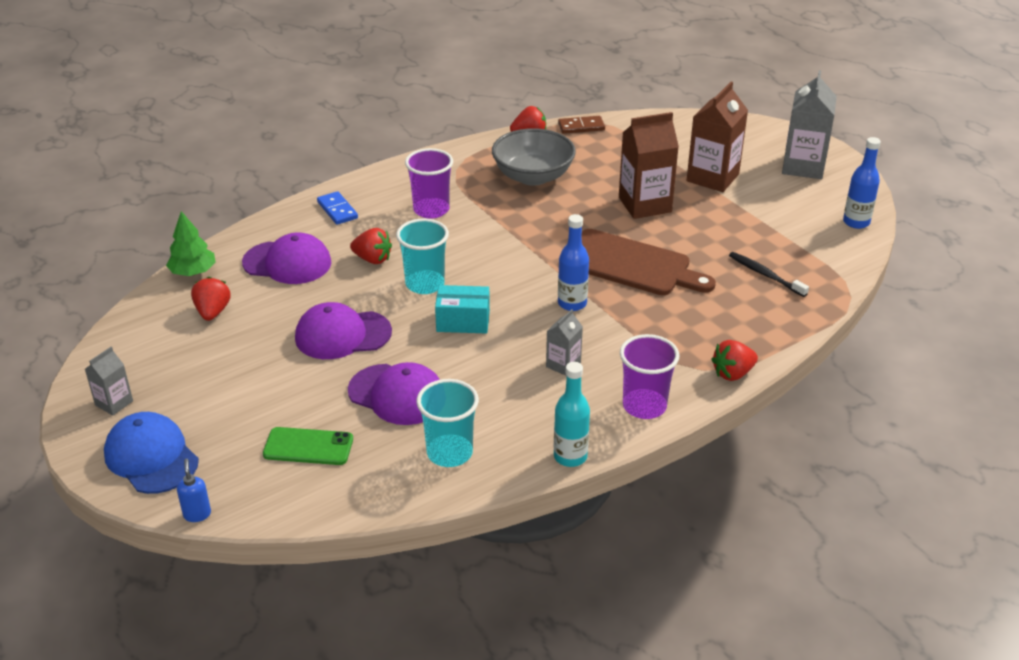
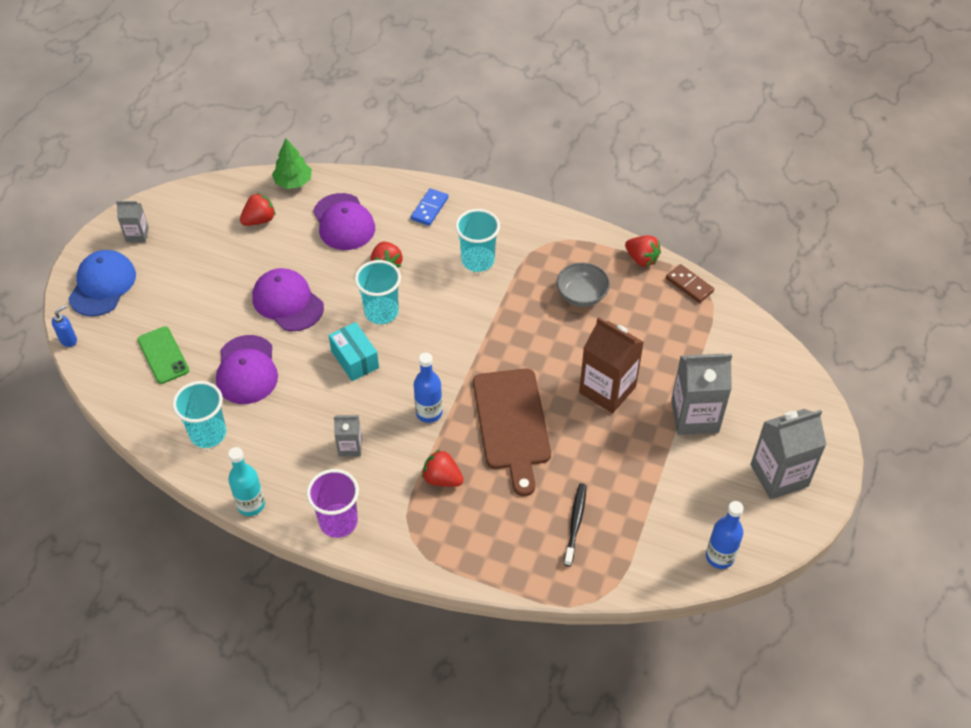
camera: 55 degrees right, 15 degrees up
(431, 210) = (478, 260): purple cup -> turquoise cup
(533, 176) = (581, 295): grey bowl -> grey bowl, size x0.65
(712, 178) = (694, 416): brown carton -> grey carton
(733, 373) = (420, 561): red strawberry -> red strawberry (442, 479)

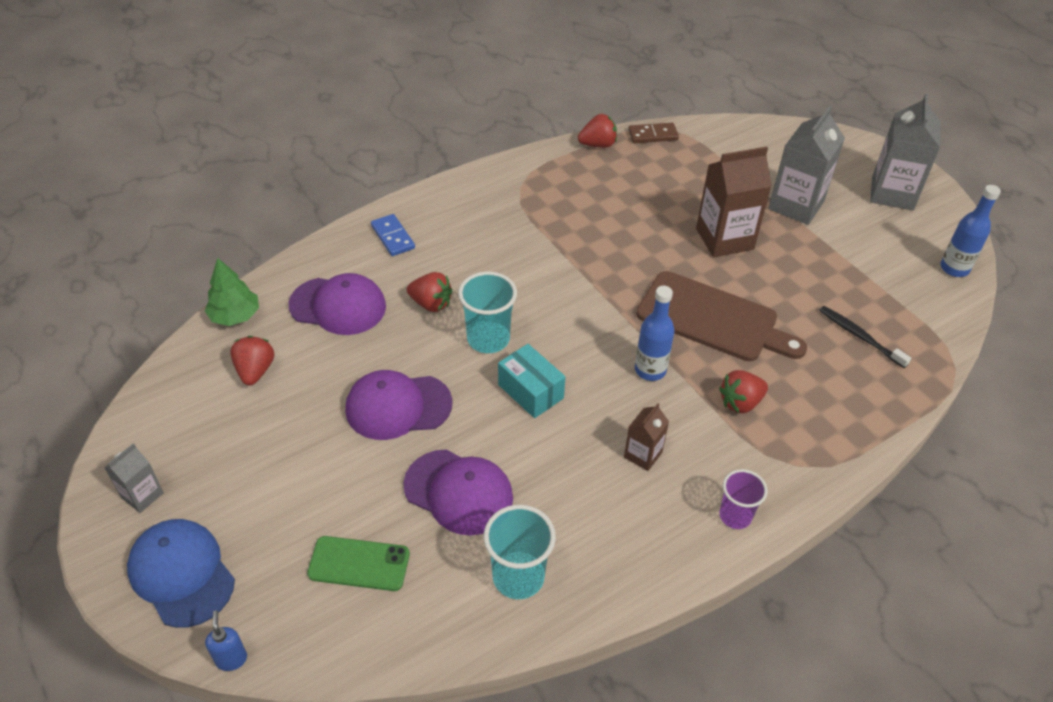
camera: 55 degrees left, 5 degrees down
(251, 505) = (654, 586): turquoise bottle -> none
(338, 522) = (735, 516): purple cup -> purple cup, size x0.66
(350, 447) = (643, 455): grey carton -> brown carton
(355, 359) = (530, 391): turquoise box -> turquoise box turned 45 degrees clockwise
(478, 260) = (494, 239): turquoise cup -> none
(581, 295) = (603, 198): grey bowl -> none

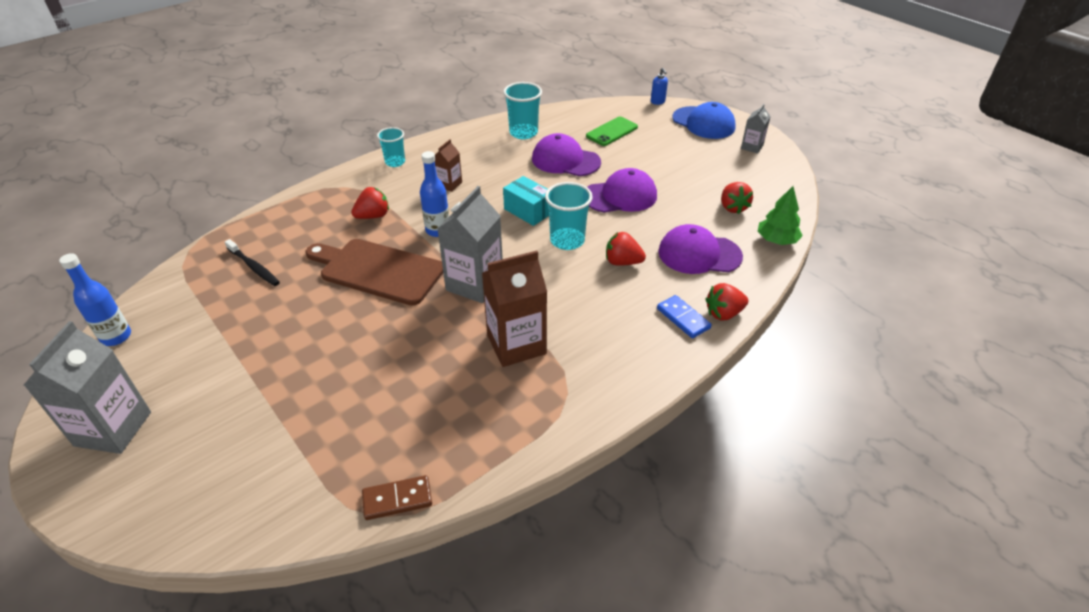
camera: 175 degrees right, 5 degrees down
(359, 563) = (612, 132): green phone -> green phone turned 45 degrees counterclockwise
(598, 144) = (475, 471): red strawberry -> red strawberry (724, 313)
(724, 239) = (344, 348): brown carton -> brown carton (516, 344)
(735, 516) = (395, 162): purple cup -> turquoise cup
(796, 205) = (245, 399): grey carton -> grey carton (474, 284)

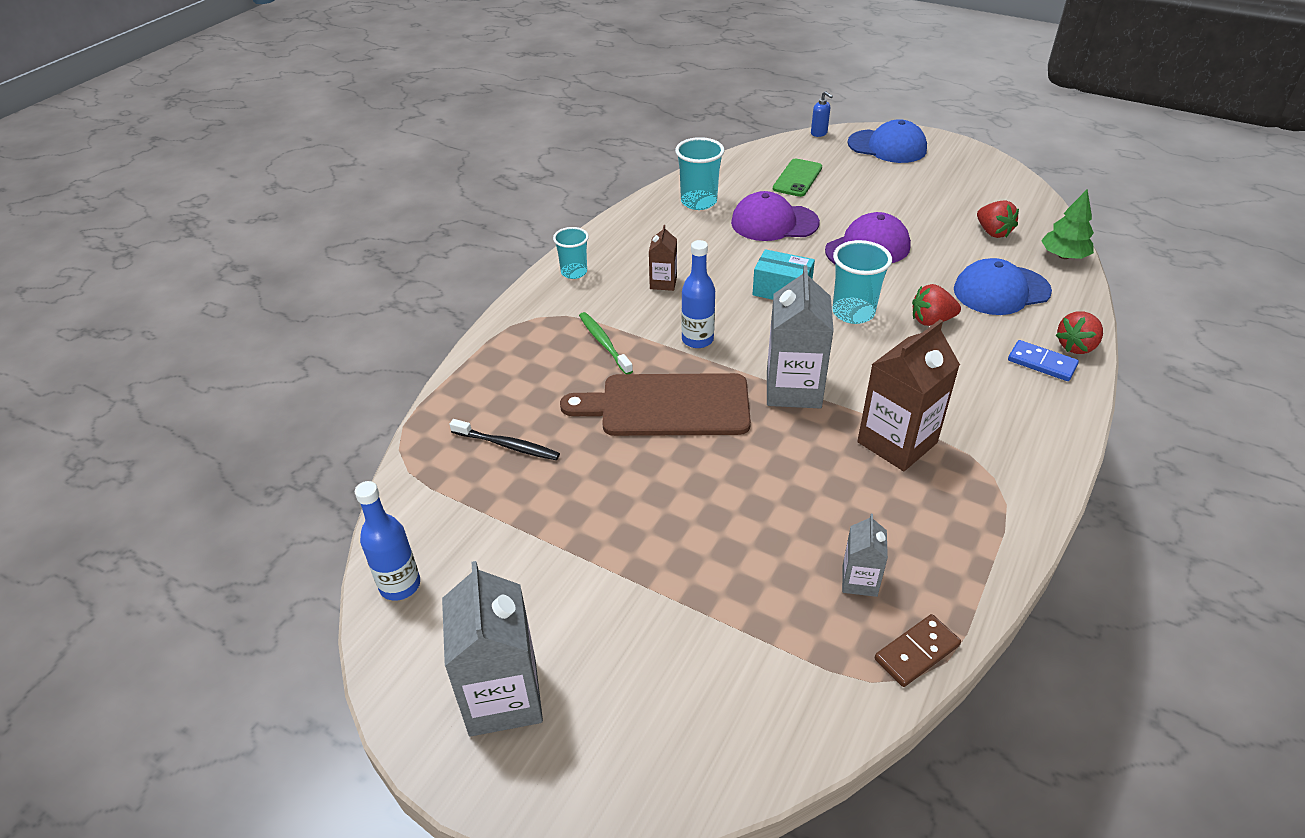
camera: 20 degrees left, 0 degrees up
(373, 216) = (604, 343): red strawberry -> green toothbrush
(699, 254) = (1001, 291): purple cap -> blue cap
(752, 147) = (958, 162): grey carton -> grey carton (859, 580)

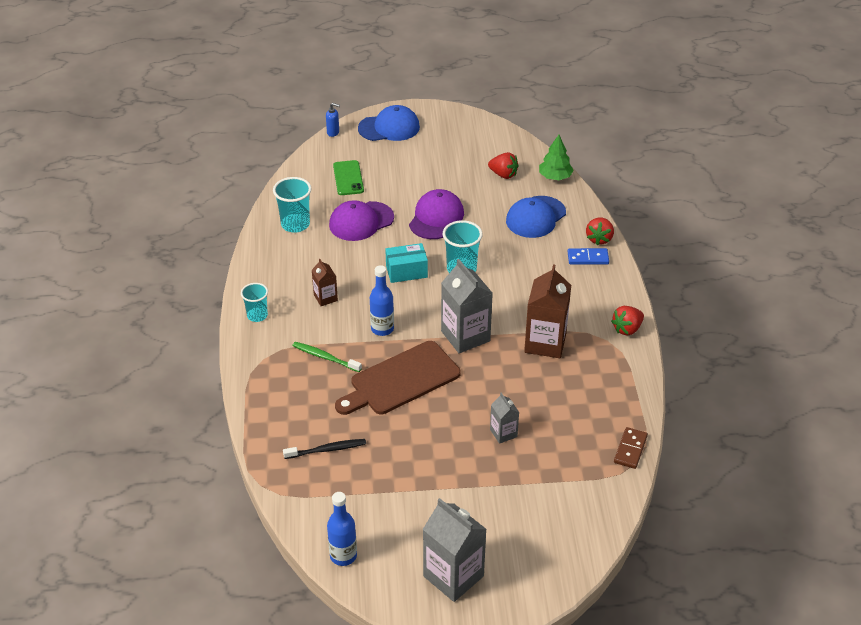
camera: 35 degrees left, 0 degrees up
(859, 580) = (580, 428): grey carton -> grey carton (503, 433)
(931, 320) = (510, 255): red strawberry -> red strawberry (627, 329)

